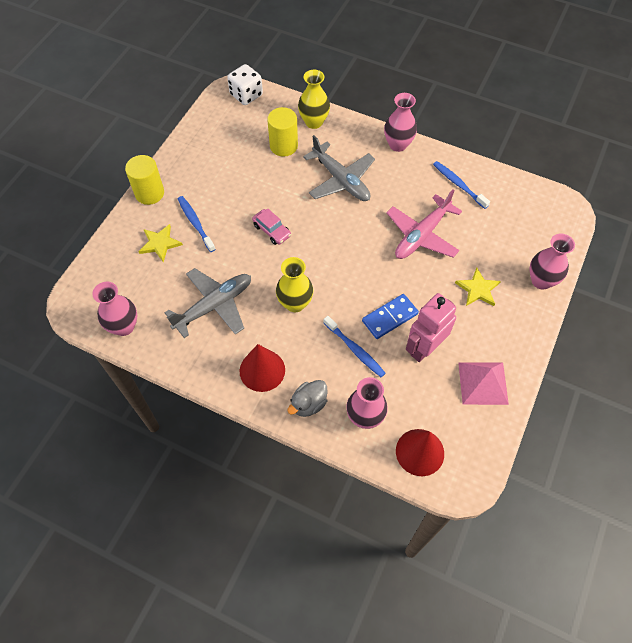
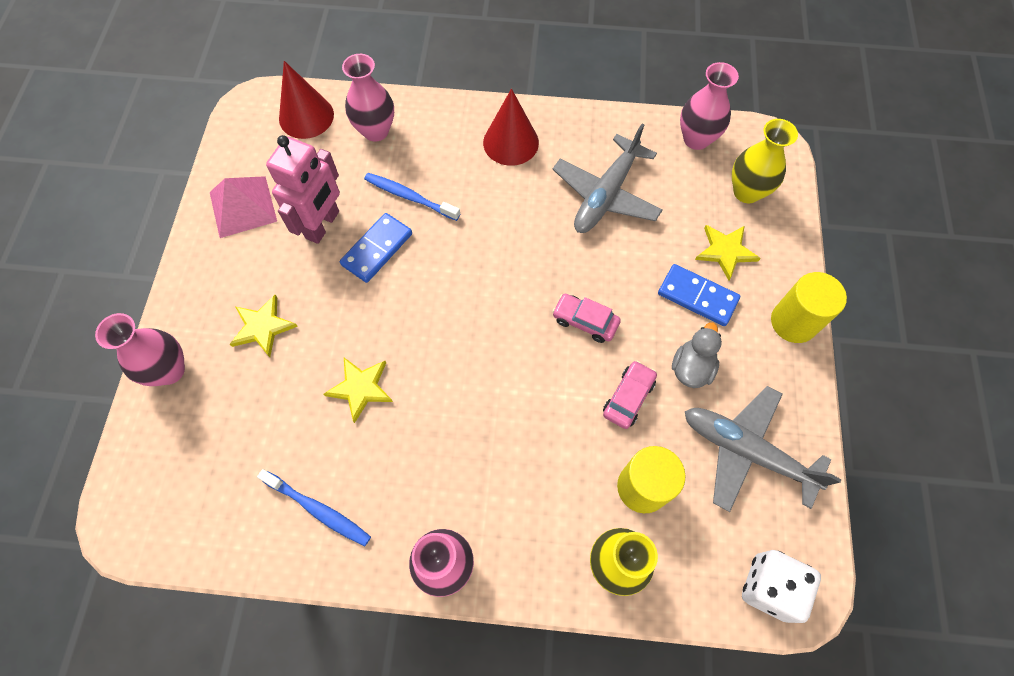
camera: 160 degrees right, 5 degrees up
(195, 223) = (697, 296): blue toothbrush -> blue domino
(268, 185) = (628, 397): none -> pink car
(295, 303) = (506, 229): yellow vase -> yellow vase (746, 192)
(308, 404) = (443, 125): grey duck -> grey duck (691, 368)
(341, 180) = (518, 448): grey plane -> grey plane (746, 451)
(422, 235) = (361, 388): pink plane -> yellow star

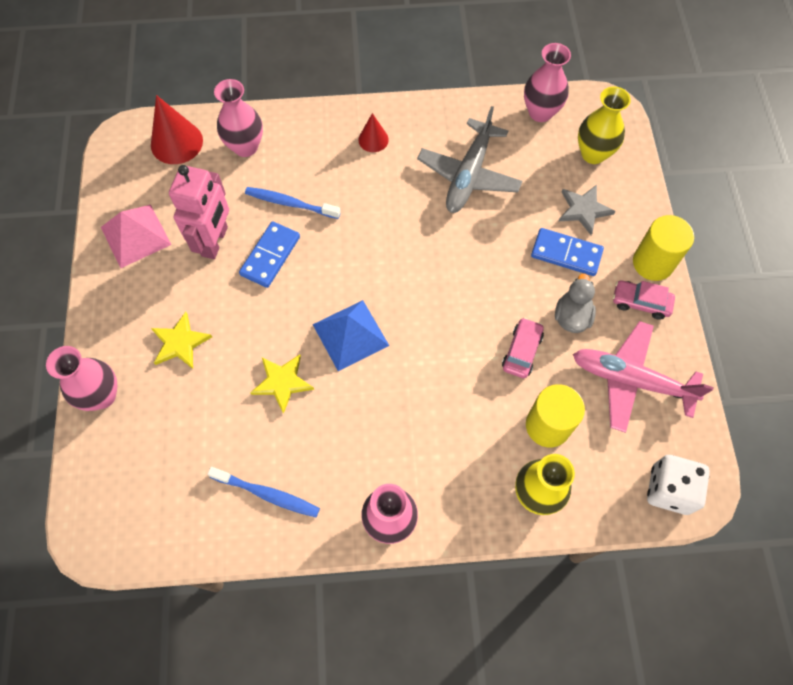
camera: 10 degrees left, 0 degrees up
(444, 348) = (350, 335): none -> blue pyramid
(511, 142) = (373, 139): red cone -> red cone, size x0.58
(585, 321) = (471, 291): pink car -> pink car (640, 302)
(725, 251) = (584, 210): yellow star -> grey star
(746, 451) = (631, 380): grey plane -> pink plane

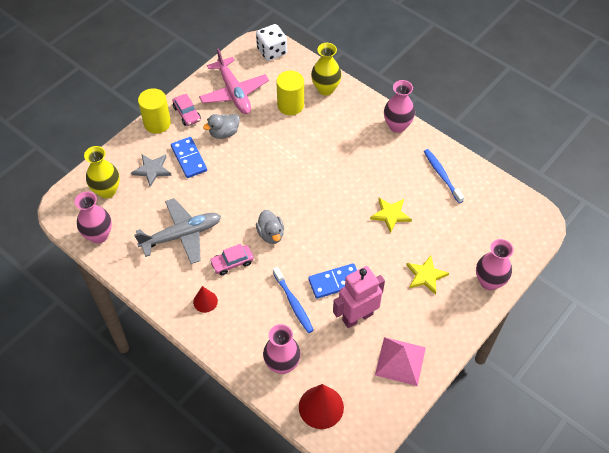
camera: 135 degrees left, 10 degrees down
(350, 335) = (335, 208): blue pyramid -> none
(386, 249) = (271, 234): none -> grey duck
(521, 351) = (265, 138): pink car -> pink car (232, 263)

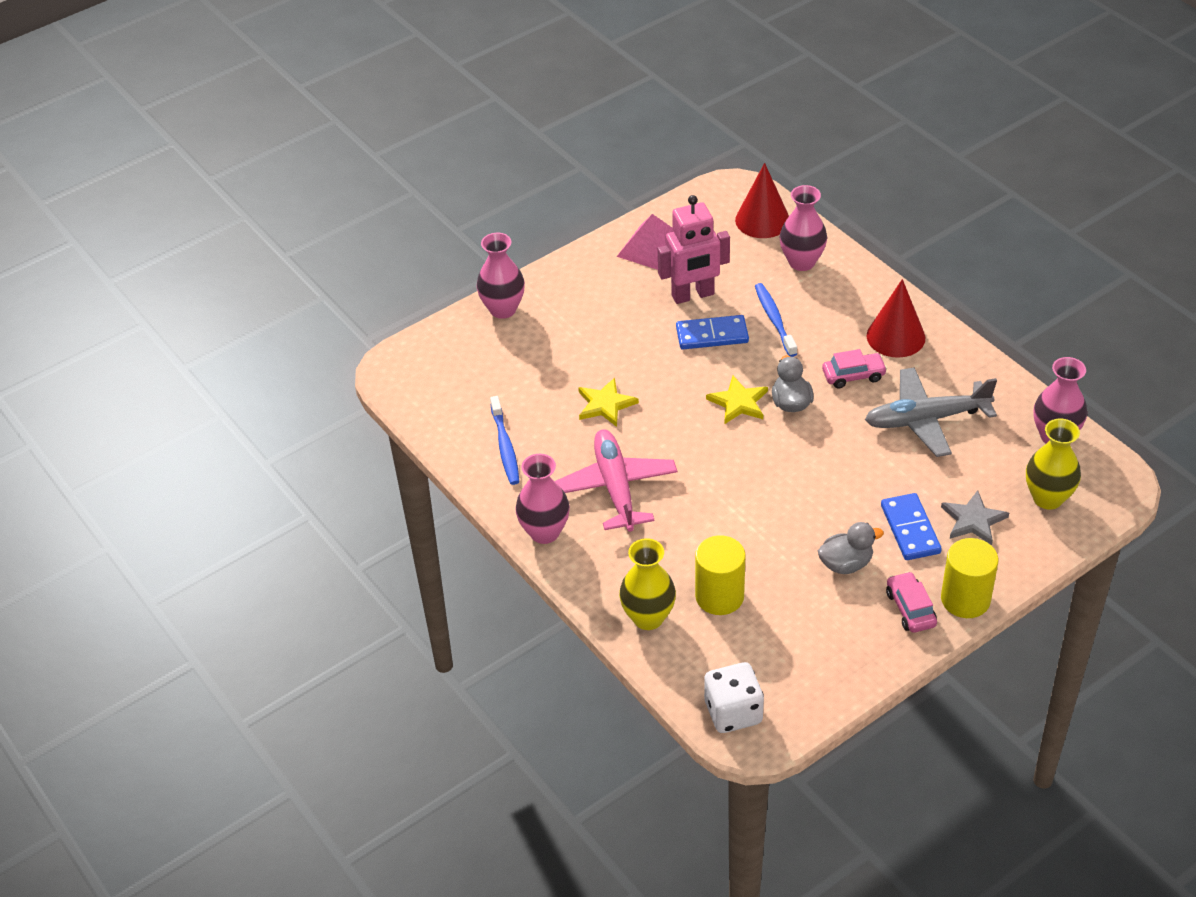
camera: 165 degrees left, 10 degrees down
(205, 301) = (895, 336): red cone -> red cone, size x1.72
(234, 92) = (819, 636): pink plane -> pink plane (615, 487)
(426, 276) = (585, 326): yellow star -> yellow star (738, 402)

